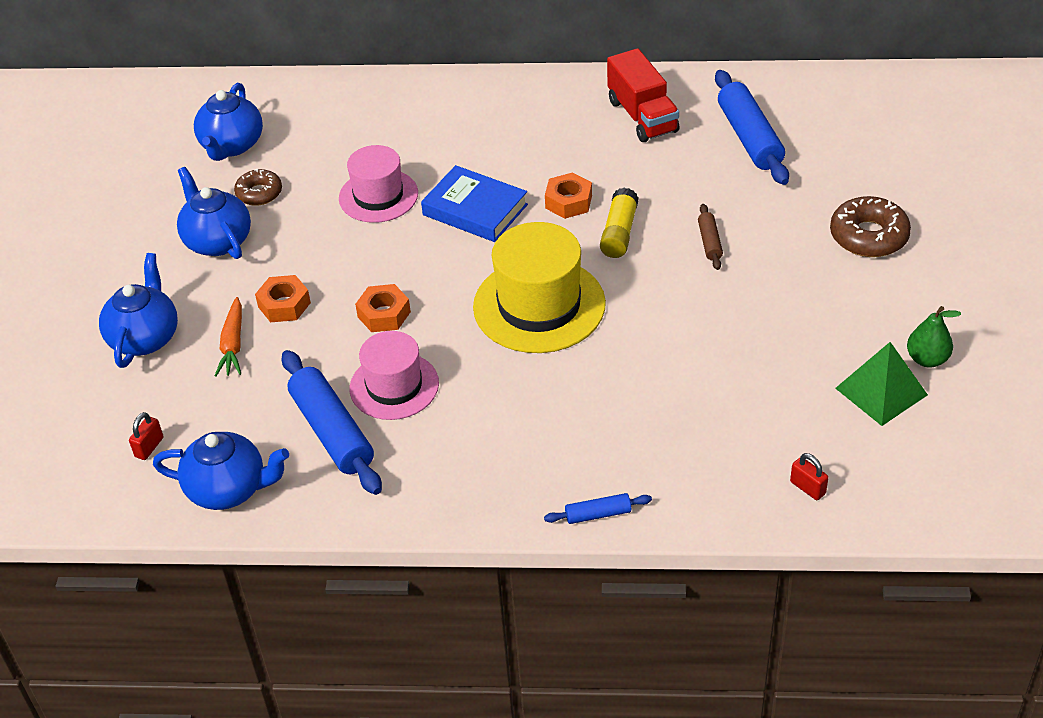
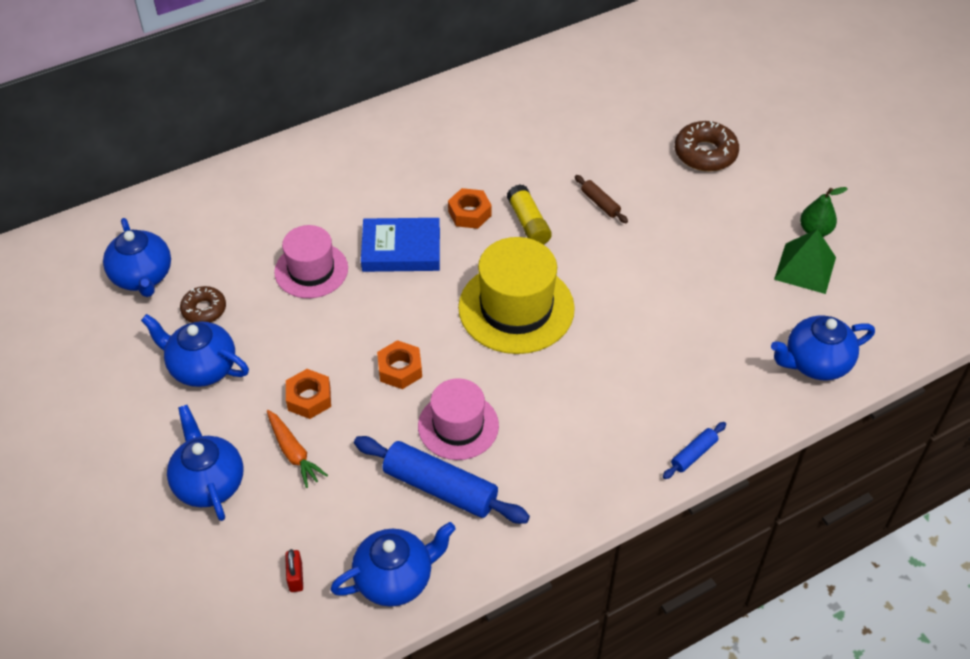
camera: 35 degrees left, 5 degrees up
(642, 116) = (469, 121): red truck -> none
(749, 138) = (562, 109): blue rolling pin -> none
(807, 488) = (815, 363): red padlock -> blue teapot

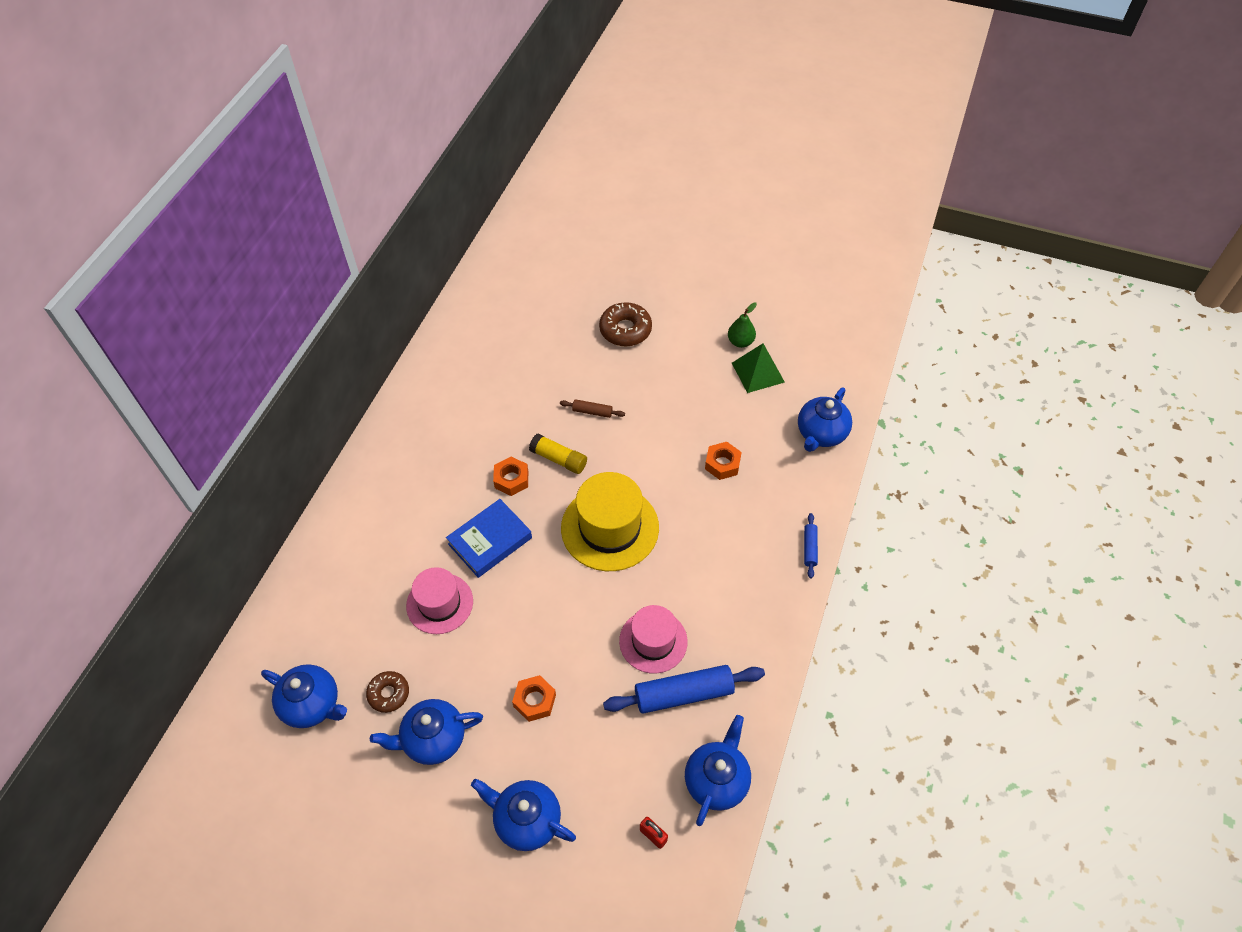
camera: 40 degrees left, 5 degrees up
(293, 453) = (563, 749): orange carrot -> none
(400, 369) = (576, 631): orange nut -> orange nut (722, 464)

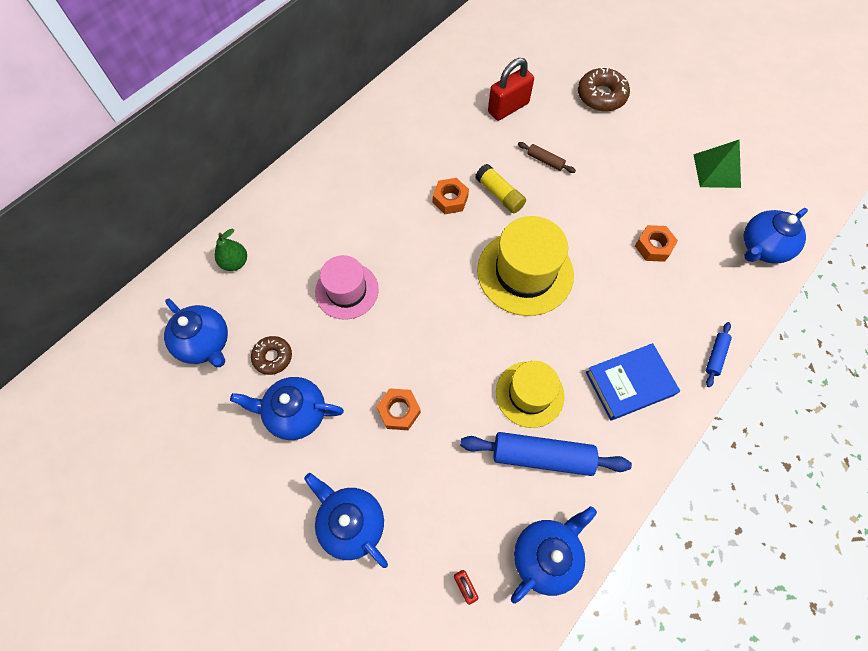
camera: 20 degrees right, 10 degrees up
(490, 541) = (411, 249): blue book -> blue book (629, 383)
(537, 368) = (508, 108): none -> red padlock
(653, 641) = (529, 394): pink hat -> yellow hat
(740, 342) = (708, 137): green pear -> green pear (235, 262)

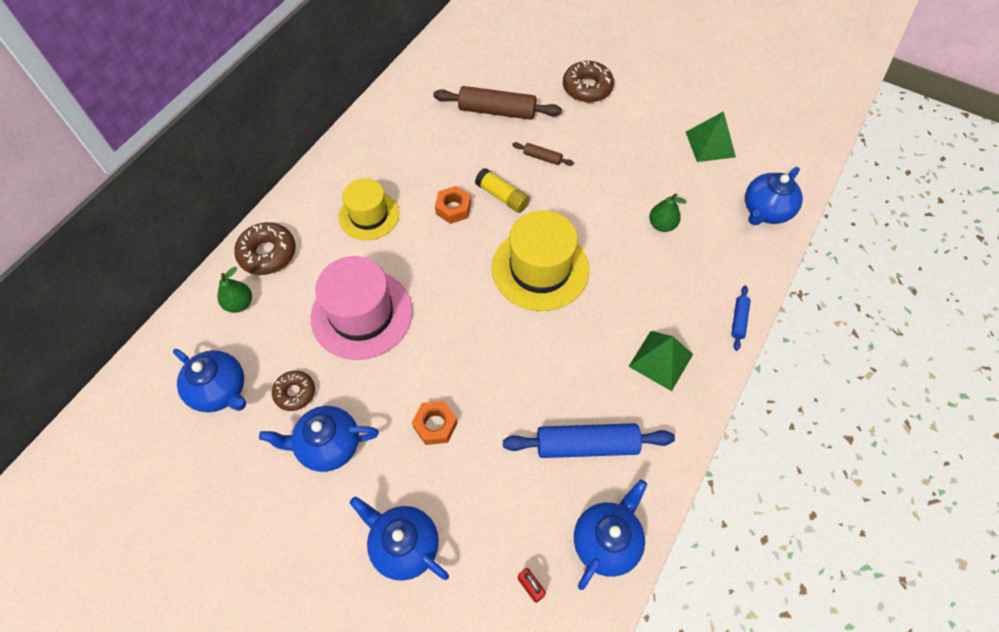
camera: 10 degrees left, 5 degrees down
(268, 218) = (268, 253): none -> brown donut
(347, 290) = (362, 314): pink hat -> pink hat, size x1.54
(508, 108) = (497, 111): red padlock -> brown rolling pin
(529, 394) = (564, 386): yellow hat -> yellow hat (369, 215)
(629, 383) = (660, 360): blue book -> green pyramid
(653, 246) = (662, 225): orange nut -> green pear

